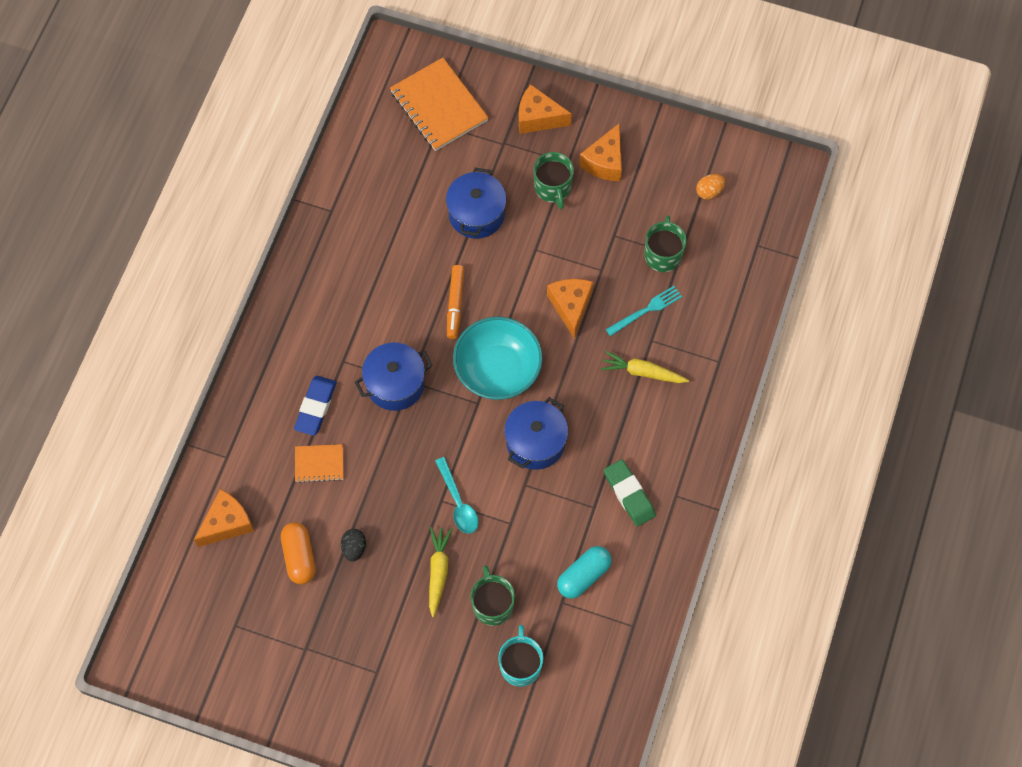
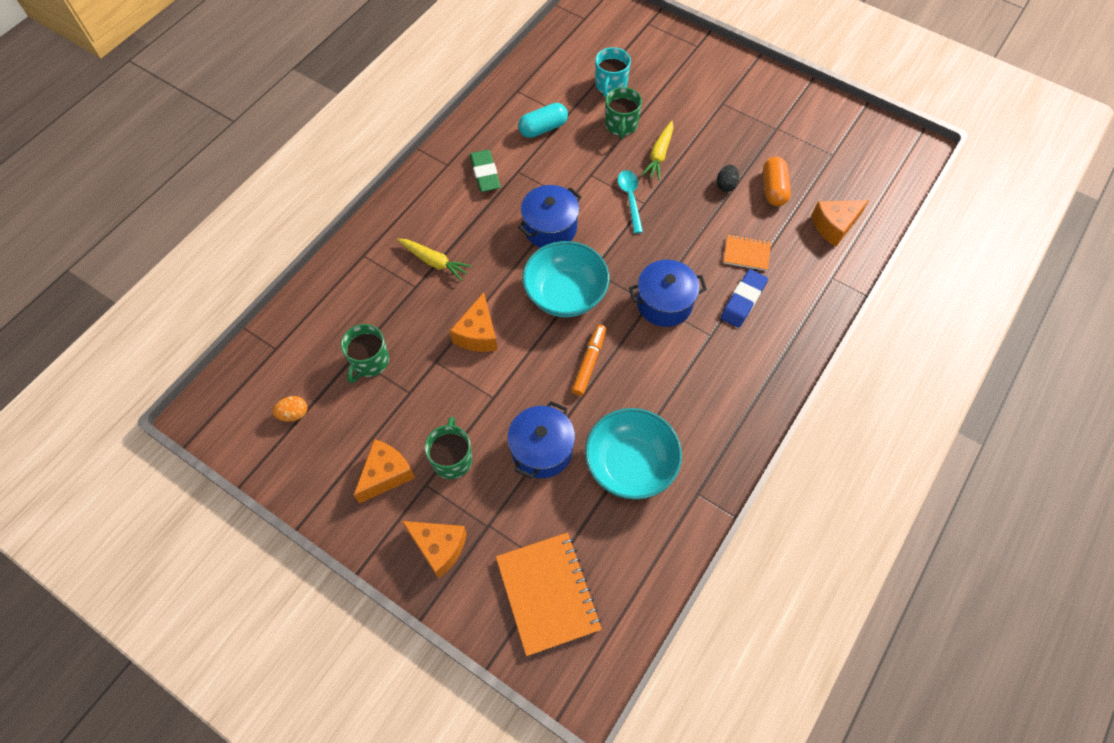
camera: 165 degrees left, 5 degrees down
(395, 221) = (630, 464): none -> turquoise bowl
(646, 310) = (408, 313): turquoise fork -> none

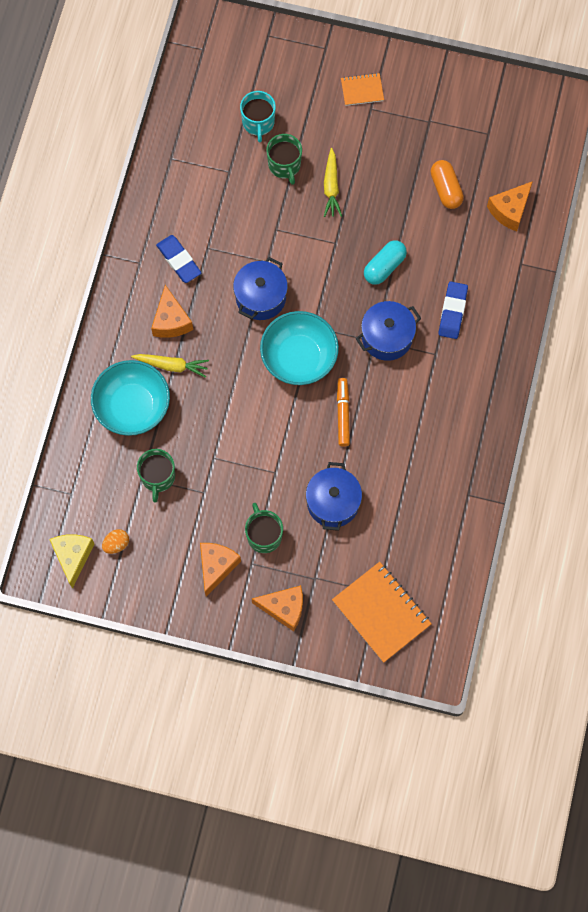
camera: 20 degrees left, 10 degrees up
(243, 411) = (73, 557): none -> yellow cheese
(478, 334) = (239, 420): orange cheese -> orange cheese (171, 321)
(485, 174) = (179, 260): green eraser -> blue eraser
(543, 128) = (213, 193): turquoise capsule -> turquoise capsule (384, 267)
(630, 198) = (321, 242): turquoise spoon -> none
(630, 464) = (408, 490): turquoise bowl -> turquoise bowl (132, 406)
(726, 185) = (402, 199): black egg -> none
(746, 253) = (441, 264): orange notebook -> orange notebook (362, 90)

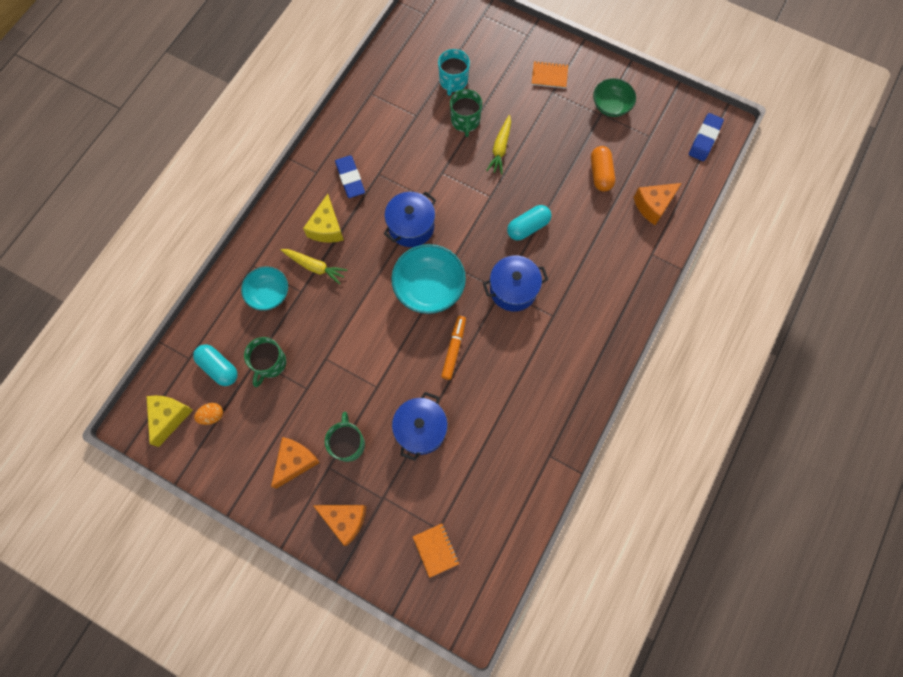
camera: 15 degrees right, 0 degrees up
(106, 495) = (219, 367): none -> turquoise capsule
(132, 406) = (269, 294): turquoise bowl -> turquoise bowl, size x0.64
(171, 321) = (327, 228): orange cheese -> yellow cheese
(381, 612) = (436, 550): orange notebook -> orange notebook, size x0.53
(438, 109) = (611, 106): none -> green bowl
(452, 312) = (579, 282): blue eraser -> blue eraser (704, 139)

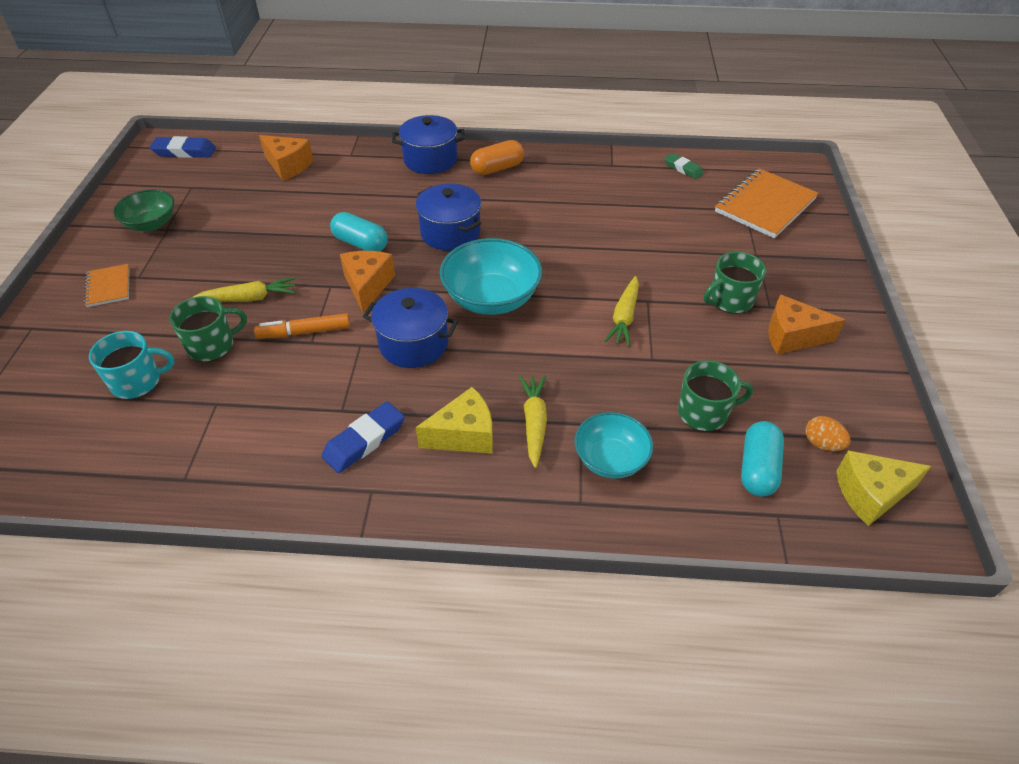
camera: 115 degrees left, 25 degrees down
(345, 520) = (806, 274): orange cheese -> orange cheese (368, 286)
(369, 362) = (624, 317): none -> yellow carrot
(421, 429) = (663, 251): blue pot -> blue pot (430, 160)
(436, 550) = (764, 205): orange notebook -> orange notebook, size x1.89
(454, 349) = (554, 255): orange marker -> orange marker (304, 332)
(517, 514) = (683, 169): none -> green eraser
(600, 174) = (259, 209): orange capsule -> orange capsule (497, 168)

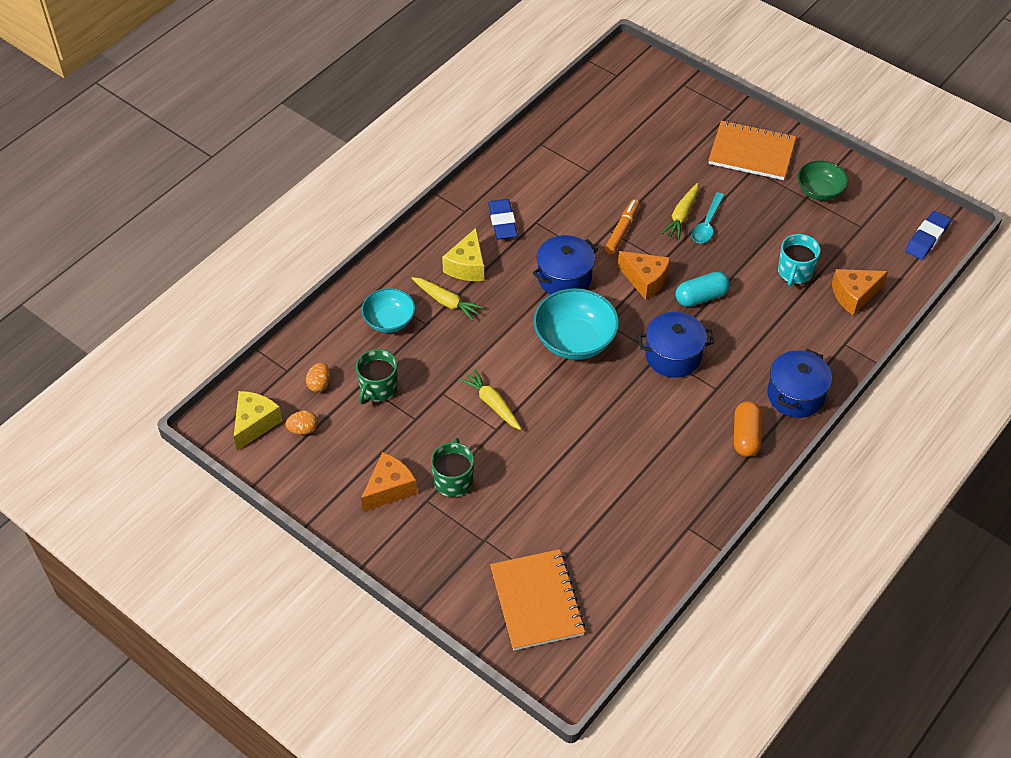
camera: 125 degrees right, 5 degrees up
(108, 287) = (751, 152): orange notebook -> orange notebook, size x1.89
(137, 382) = (638, 144): turquoise mug -> turquoise mug (795, 272)
(212, 345) = (645, 184): green mug -> none
(251, 276) = (707, 224): none -> turquoise spoon
(683, 169) = (639, 580): green eraser -> none
(757, 468) = (319, 384): turquoise capsule -> orange egg

